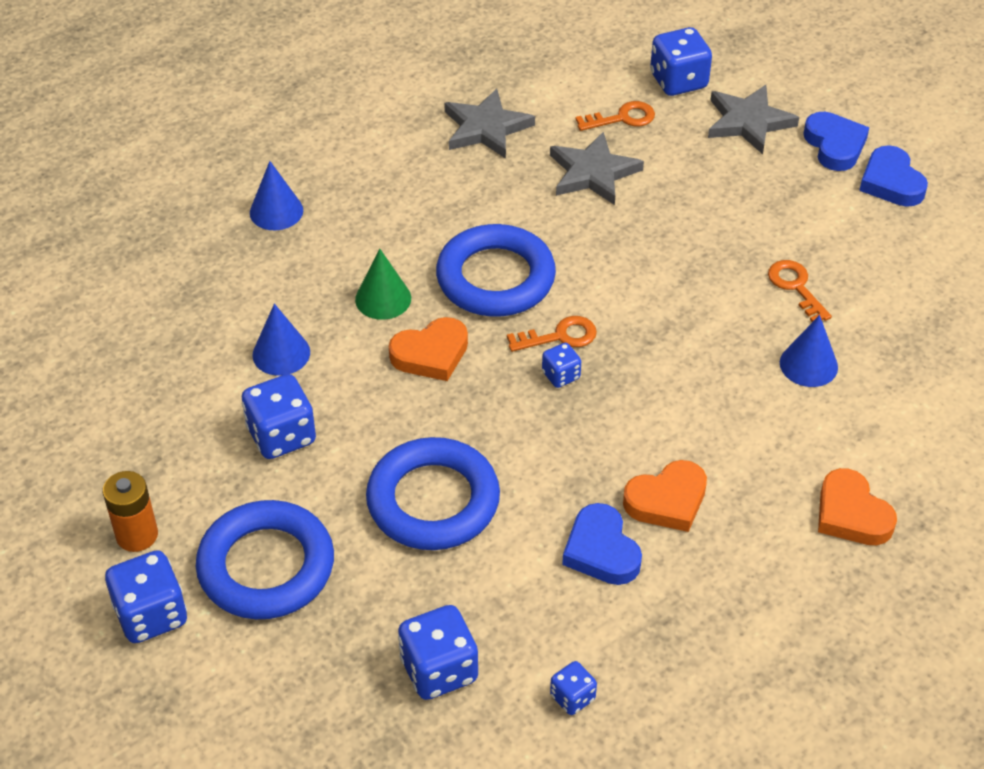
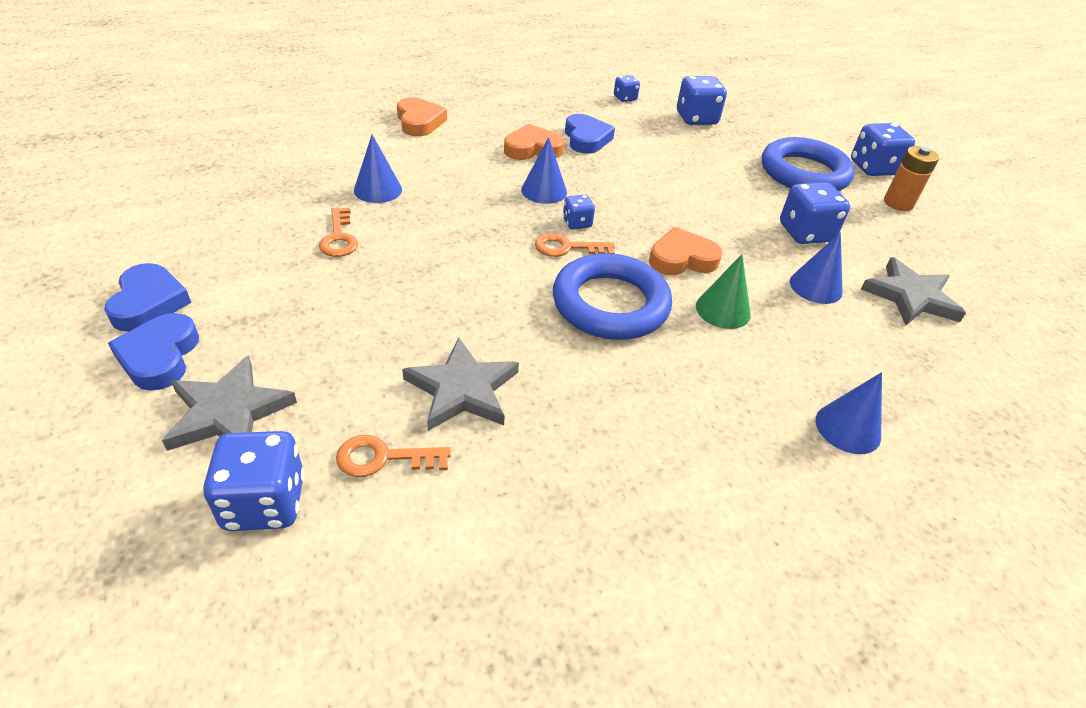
camera: 170 degrees left, 5 degrees down
(433, 501) = (691, 179): blue ring -> none
(486, 128) = (572, 487): grey star -> grey star (910, 296)
(618, 419) = (544, 191): none -> blue cone

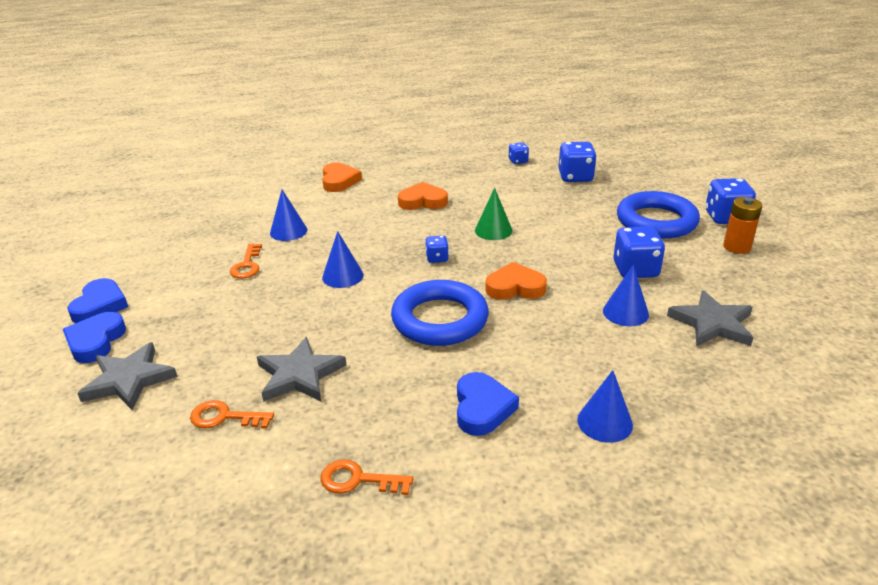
camera: 15 degrees right, 10 degrees down
(265, 503) = (133, 440): blue dice -> none
(544, 191) = (419, 233): blue cone -> blue cone (342, 276)
(567, 248) = (421, 276): orange key -> orange key (358, 480)
(586, 139) = (471, 193): blue heart -> blue heart (482, 408)
(723, 310) = (533, 327): green cone -> green cone (493, 230)

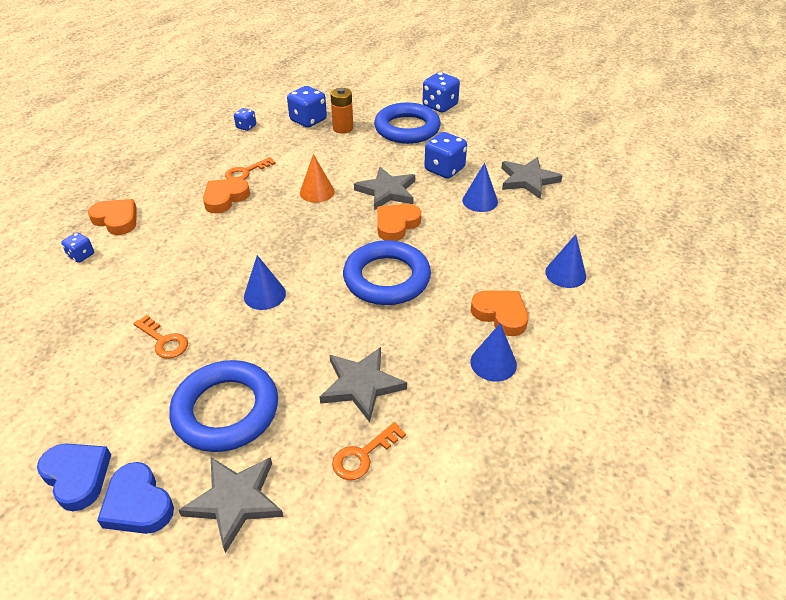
camera: 50 degrees left, 10 degrees up
(209, 327) = (226, 410): none -> blue ring
(288, 231) = (149, 289): blue cone -> blue cone (493, 363)
(358, 480) = (509, 412): orange key -> orange key (246, 172)
(437, 258) = (312, 236): blue dice -> blue dice (81, 255)
(482, 408) = (500, 314): blue heart -> orange heart
(493, 230) = (317, 192): green cone -> orange cone
(551, 259) = (387, 191): none -> grey star
(736, 247) = (472, 123): orange battery -> orange battery (343, 128)

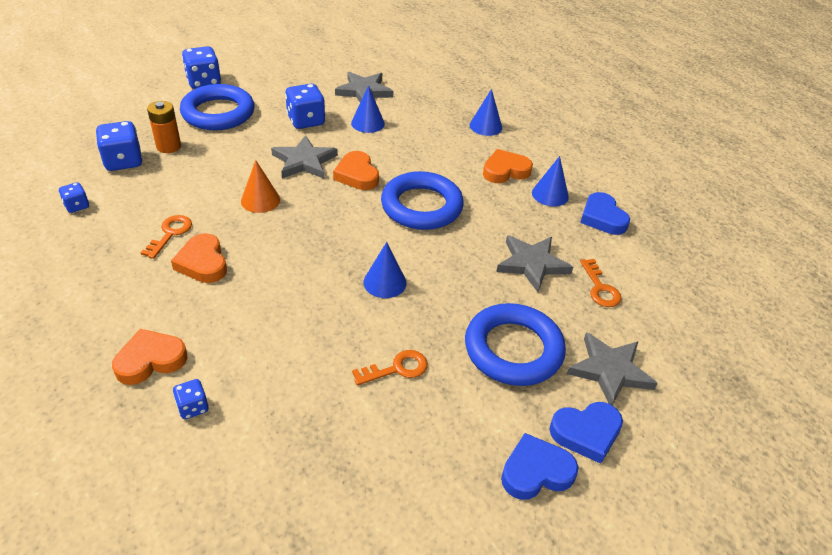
camera: 65 degrees left, 0 degrees up
(246, 172) = (170, 234): orange key -> orange key turned 150 degrees counterclockwise
(493, 422) = (602, 218): none -> blue heart

